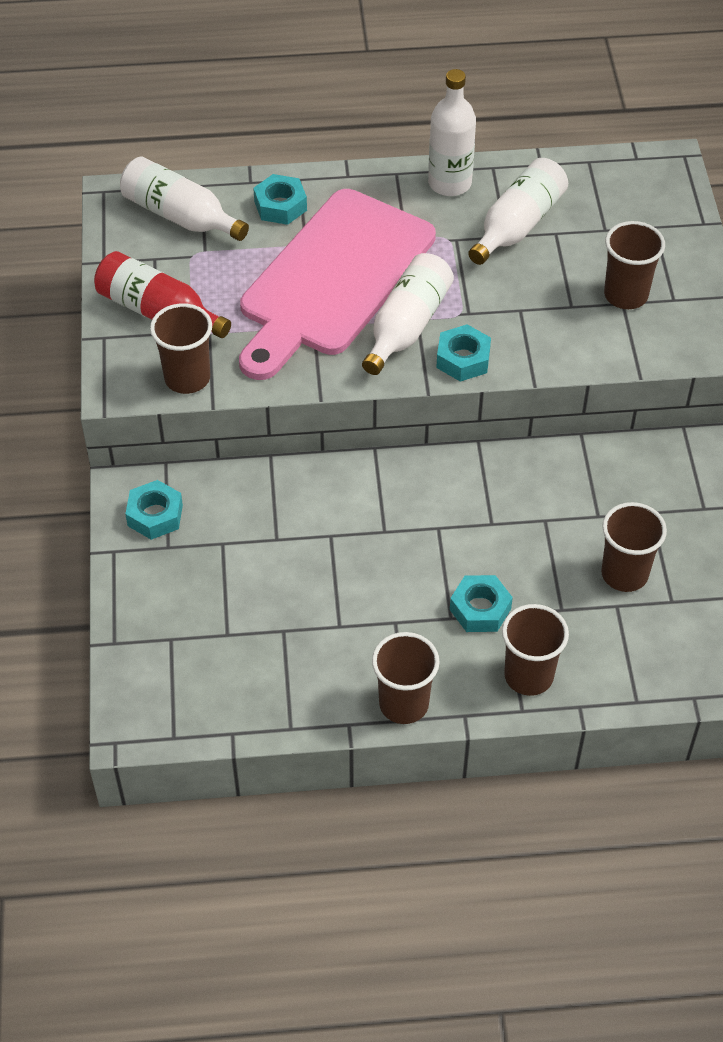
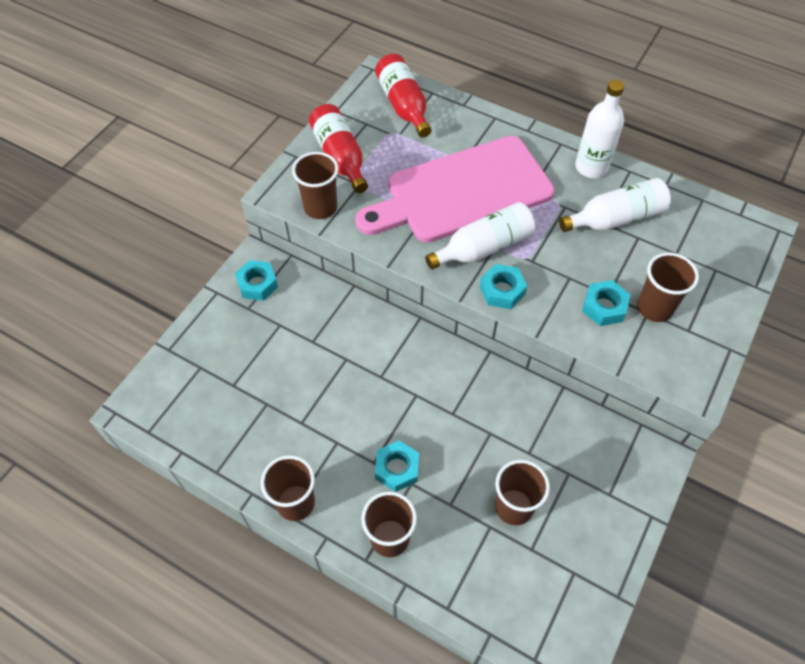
camera: 35 degrees right, 5 degrees up
(180, 216) = (403, 105): white bottle -> red bottle
(280, 206) = (469, 128): turquoise nut -> turquoise nut (604, 307)

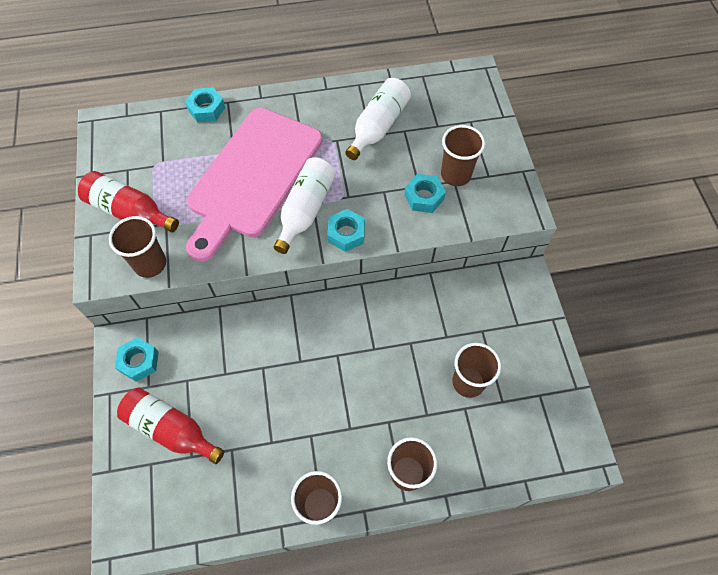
camera: 40 degrees left, 5 degrees up
(397, 469) = (370, 419): turquoise nut -> turquoise nut (206, 109)
(403, 105) = (145, 135): red bottle -> red bottle (171, 429)
(591, 167) = (330, 98): white bottle -> none

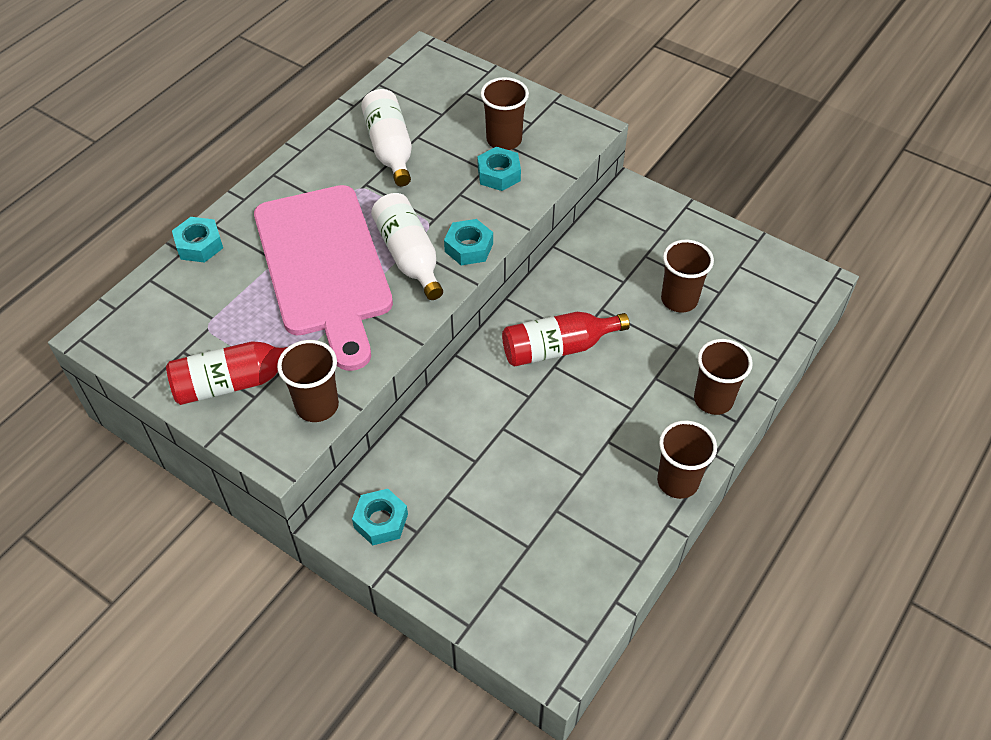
camera: 45 degrees left, 10 degrees down
(171, 429) = (483, 544): red bottle -> red bottle (557, 348)

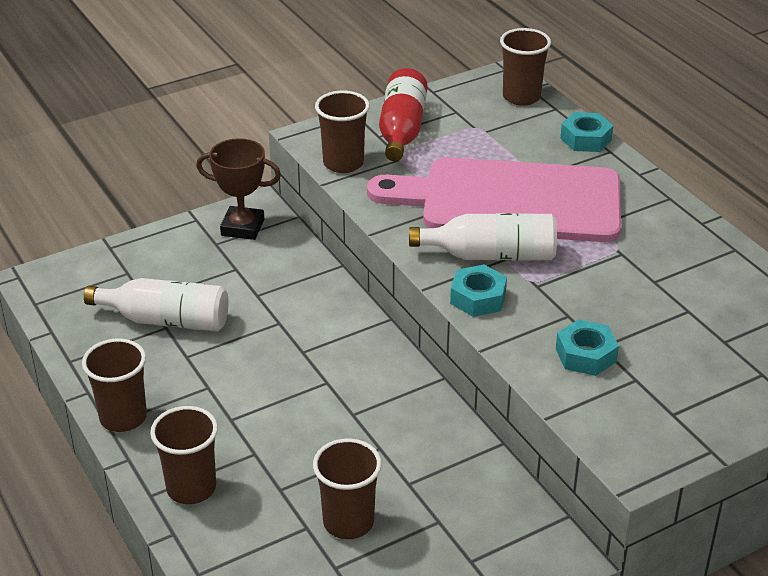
camera: 115 degrees right, 15 degrees down
(381, 521) = (242, 227): turquoise nut -> brown trophy
(390, 148) = (675, 284): white bottle -> white bottle (166, 320)
(504, 140) = (648, 378): brown cup -> brown cup (521, 97)
(557, 348) = (348, 392): red bottle -> none

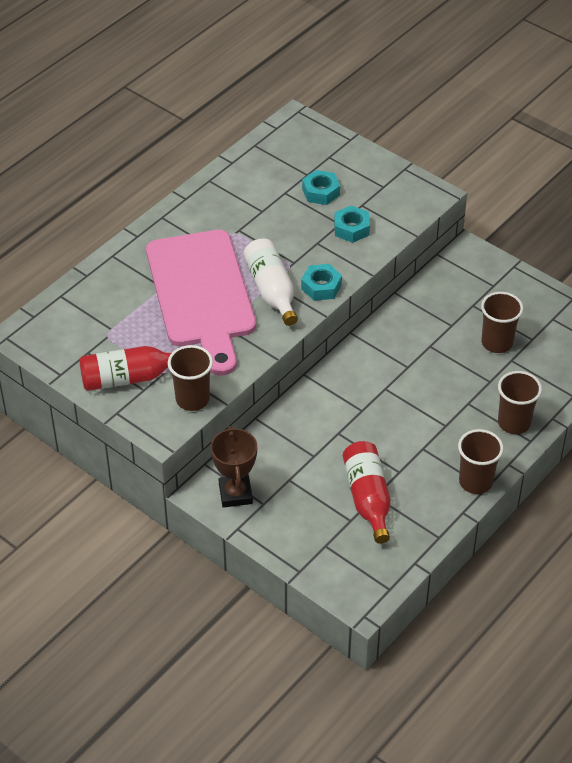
camera: 110 degrees left, 10 degrees up
(166, 320) = (368, 498): white bottle -> red bottle
(521, 97) = (50, 318): brown cup -> none
(585, 139) = (100, 271): turquoise nut -> turquoise nut (321, 192)

